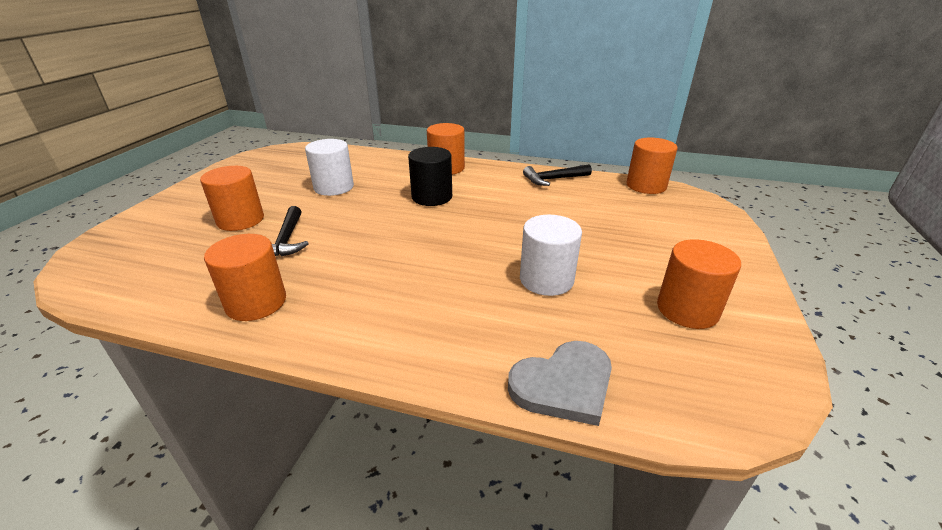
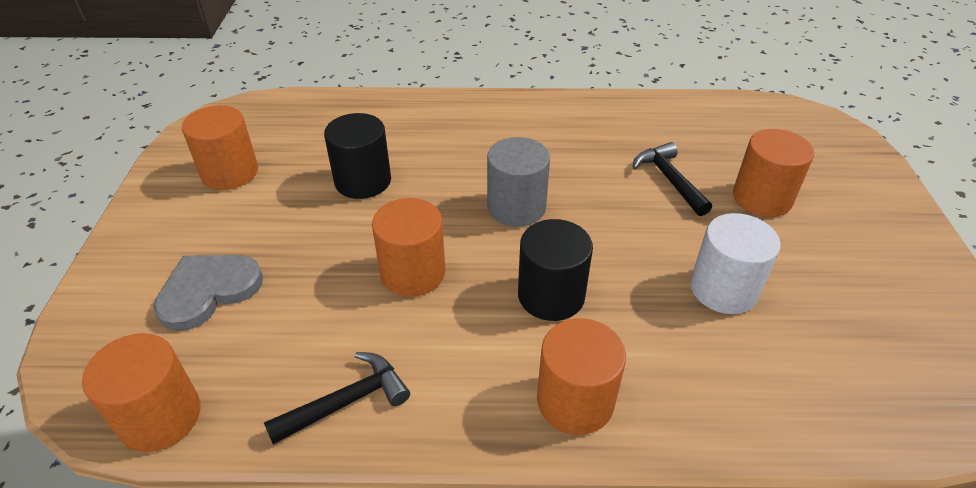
camera: 165 degrees right, 10 degrees up
(256, 302) = (617, 117): orange cylinder -> orange cylinder (413, 273)
(421, 240) = (516, 207): none -> grey cylinder
(546, 279) = (363, 181): white cylinder -> black cylinder
(563, 385) = (351, 105): grey heart -> grey heart (208, 291)

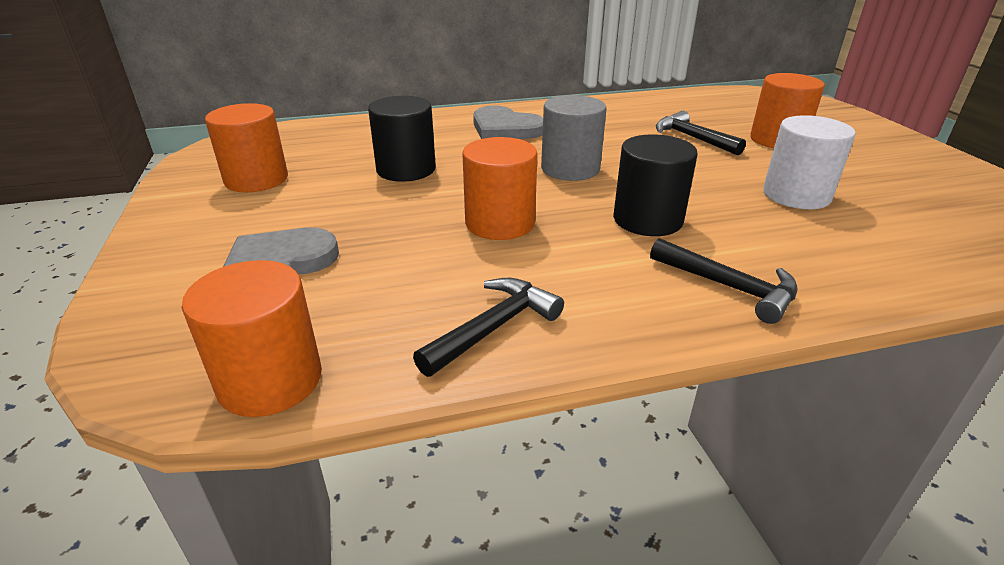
camera: 15 degrees left, 10 degrees down
(484, 133) = (505, 128): none -> grey heart
(575, 401) = (729, 287): orange cylinder -> black hammer

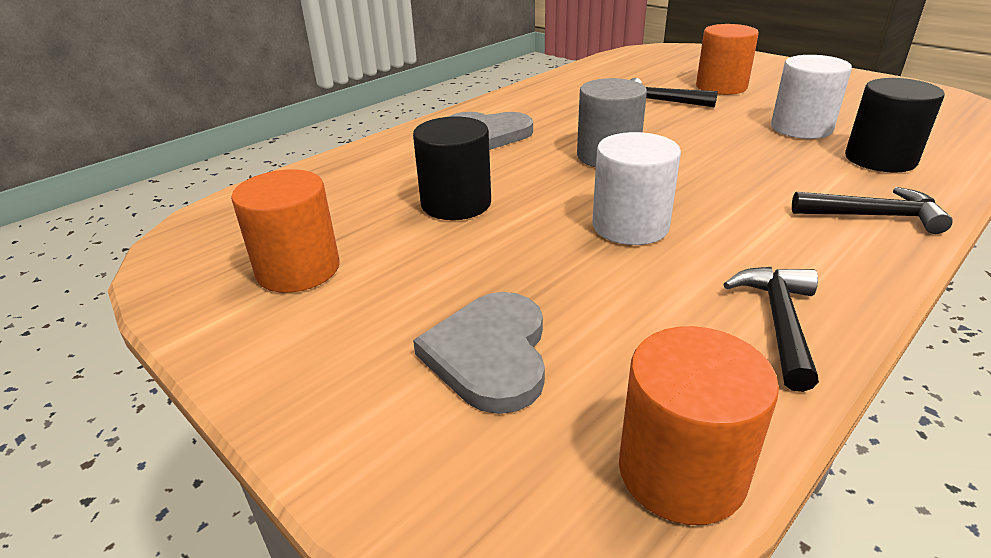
camera: 30 degrees left, 0 degrees up
(500, 223) = (630, 226): orange cylinder -> white cylinder
(647, 220) = (737, 182): black cylinder -> black cylinder (880, 159)

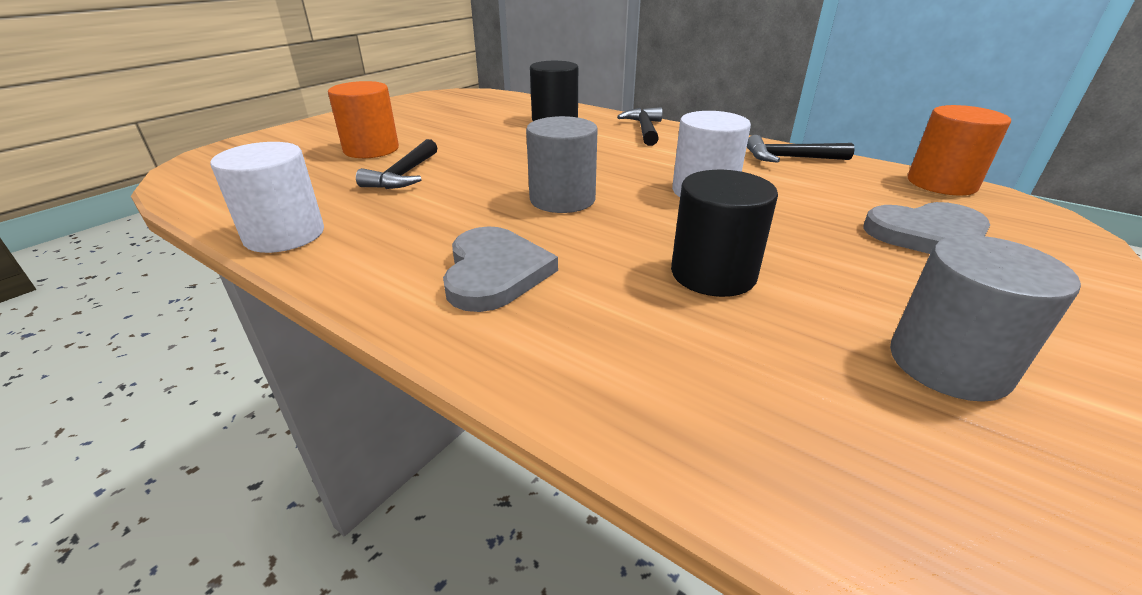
camera: 100 degrees left, 0 degrees up
(298, 269) = (948, 364): orange cylinder -> grey cylinder
(801, 128) = (493, 132): white cylinder -> white cylinder (284, 235)

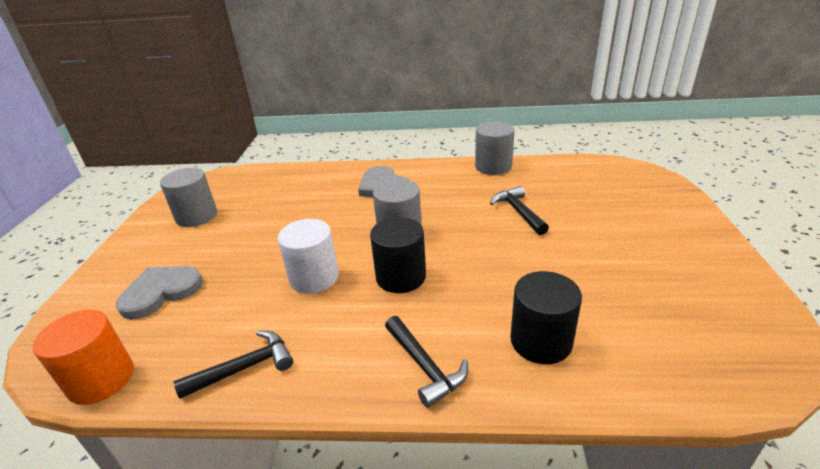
camera: 150 degrees right, 0 degrees up
(284, 235) = (493, 166): white cylinder -> grey cylinder
(371, 149) = (590, 222): orange cylinder -> none
(713, 274) = (289, 219): black cylinder -> black cylinder (401, 277)

